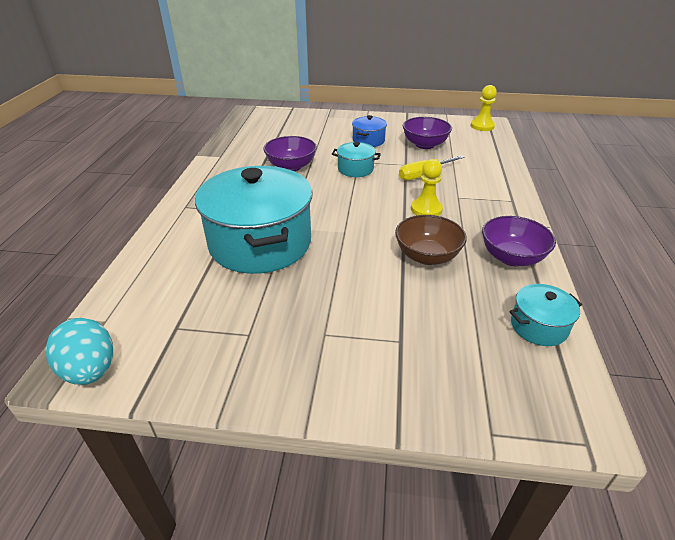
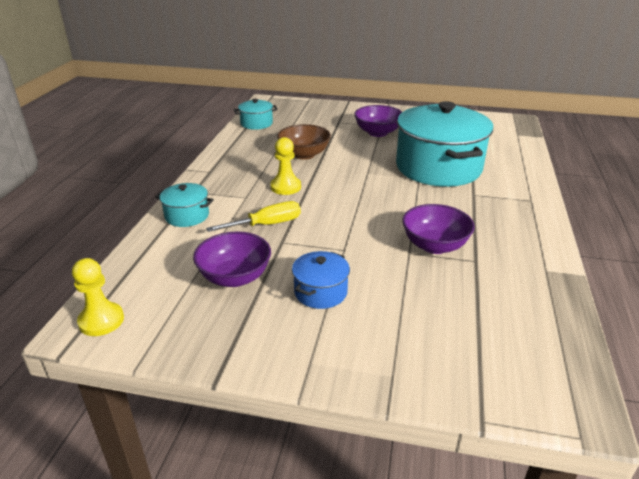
camera: 175 degrees left, 5 degrees down
(91, 370) = (503, 119): turquoise egg -> none
(355, 169) = (349, 237): turquoise pot -> turquoise pot (187, 216)
(511, 257) = (240, 151): purple bowl -> purple bowl (377, 133)

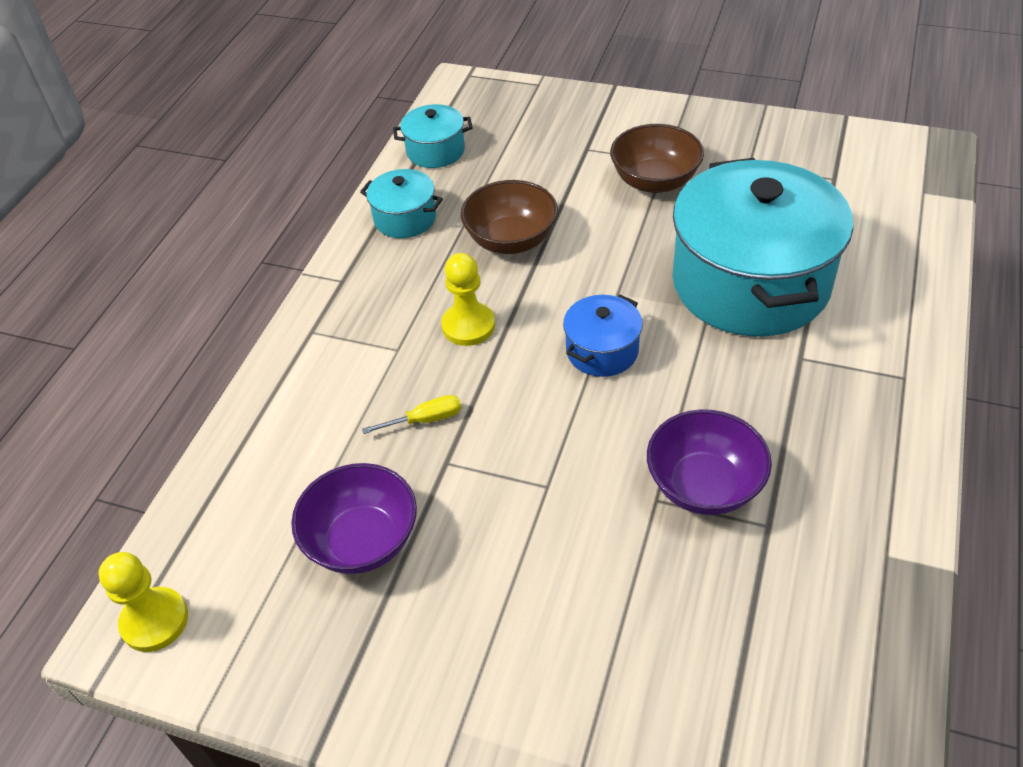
camera: 10 degrees right, 15 degrees up
(187, 216) = (296, 392): turquoise pot -> turquoise pot (405, 218)
(266, 225) = (425, 420): yellow screwdriver -> yellow screwdriver, size x0.62
(320, 292) = (495, 582): blue pot -> blue pot (602, 351)
(377, 133) = (654, 181): purple bowl -> brown bowl

